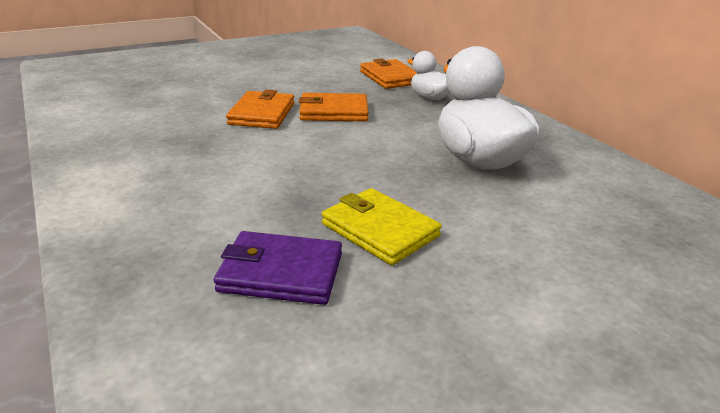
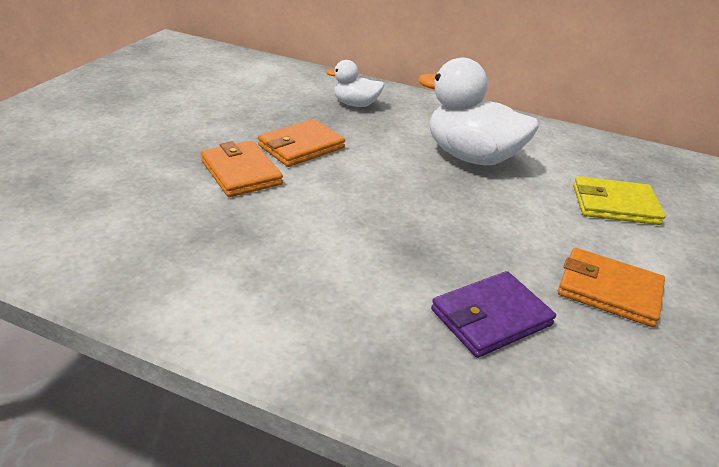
camera: 40 degrees left, 5 degrees up
(379, 230) = (497, 248): yellow wallet -> yellow wallet (614, 205)
(390, 77) = (292, 91): orange wallet -> orange wallet (608, 290)

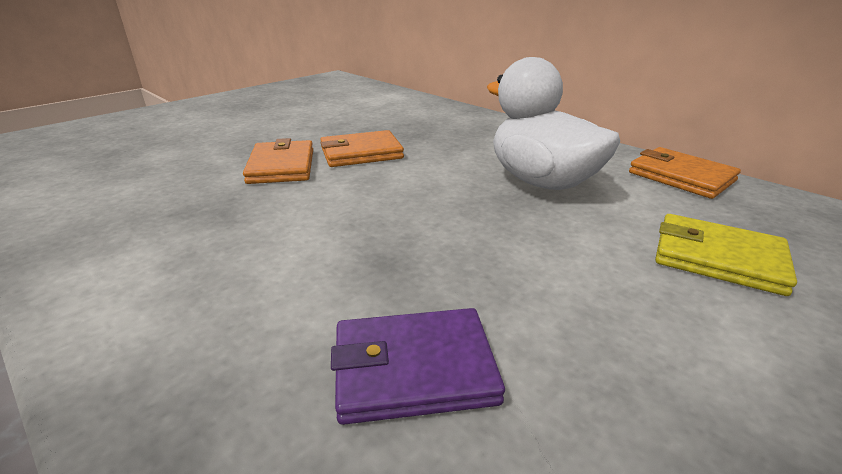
camera: 25 degrees right, 5 degrees down
(355, 104) = (450, 127): white duck -> none
(608, 290) = (638, 374): orange wallet -> orange wallet (680, 177)

